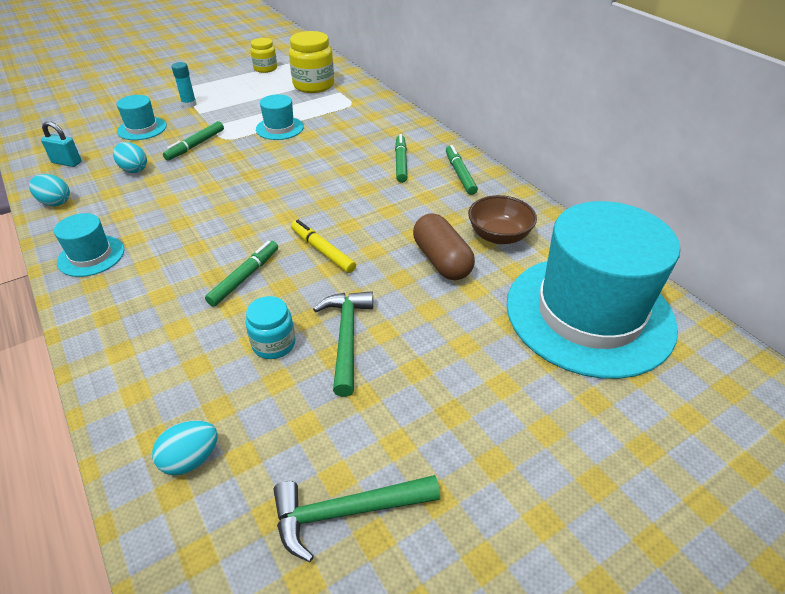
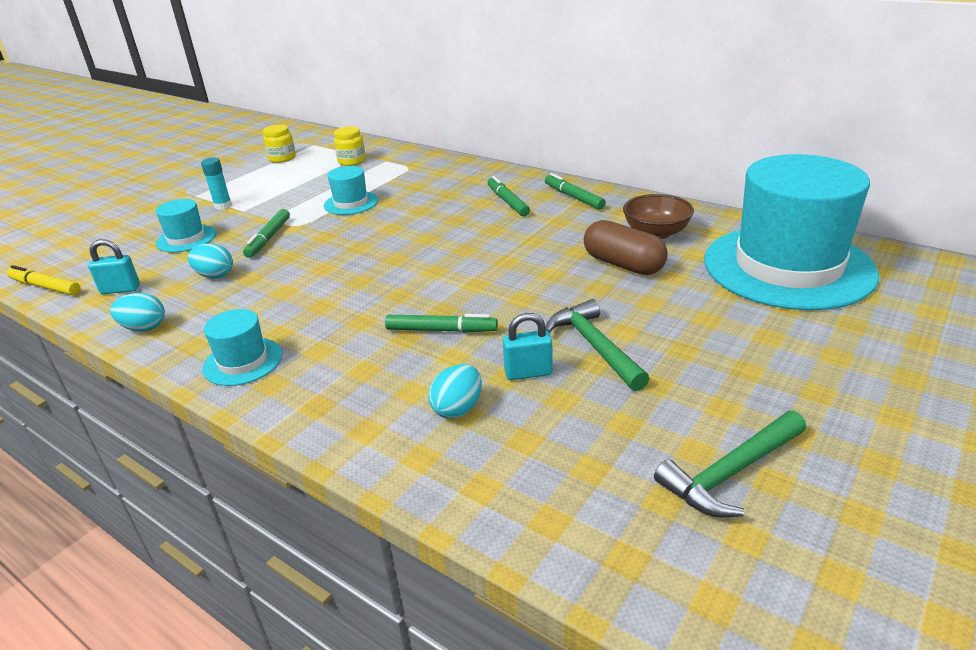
camera: 20 degrees left, 10 degrees down
(191, 459) = (539, 489): turquoise egg -> turquoise egg (457, 409)
(245, 277) = (441, 330): green marker -> green marker turned 90 degrees clockwise
(274, 344) = (528, 373): turquoise jar -> turquoise padlock
(313, 85) = (352, 161): yellow jar -> yellow jar, size x0.60
(322, 251) = (500, 288): yellow marker -> yellow marker (45, 287)

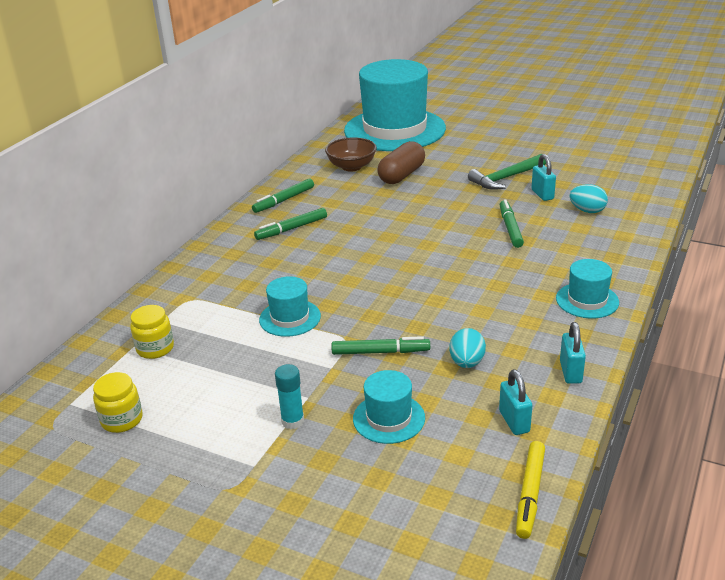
camera: 100 degrees left, 0 degrees up
(144, 328) = (570, 372): turquoise egg -> turquoise padlock
(731, 472) = (590, 145): green hammer -> none

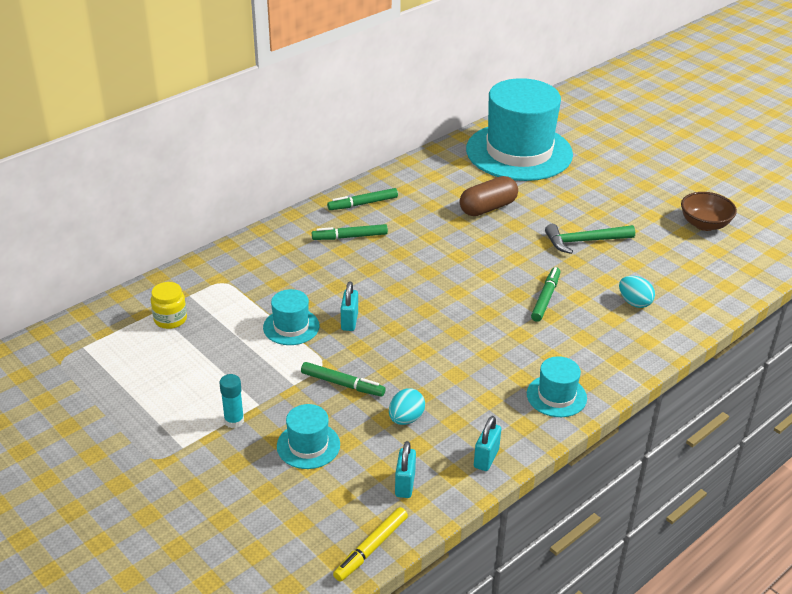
camera: 20 degrees right, 5 degrees up
(122, 420) = (111, 374): yellow jar -> none
(351, 166) = (448, 184): brown bowl -> brown bowl (704, 224)
(542, 194) = (605, 271): turquoise padlock -> turquoise padlock (349, 321)

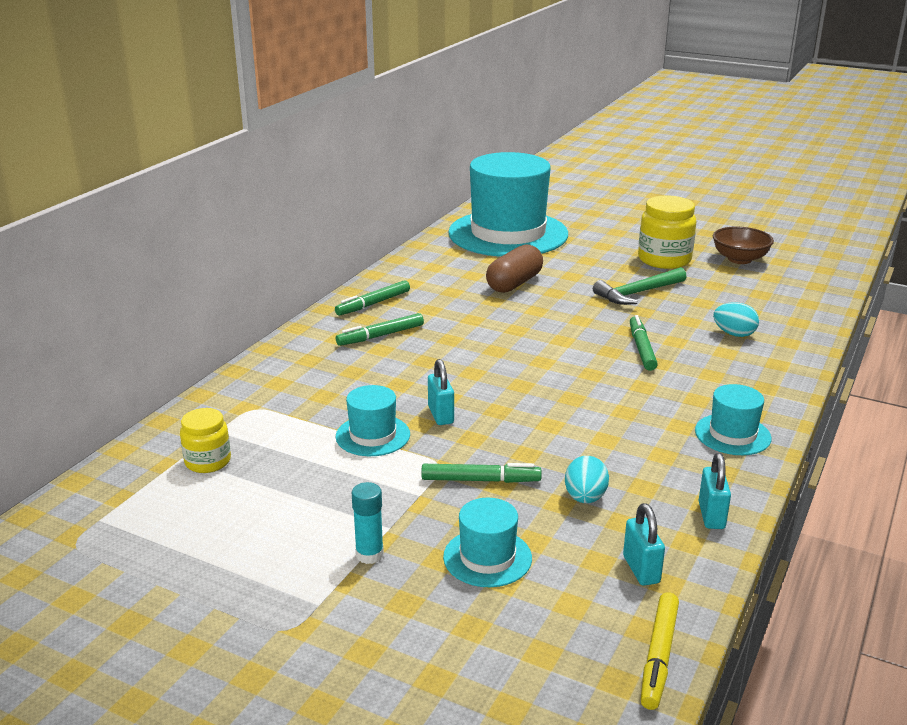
camera: 20 degrees left, 10 degrees down
(635, 210) = (664, 260): none -> yellow jar

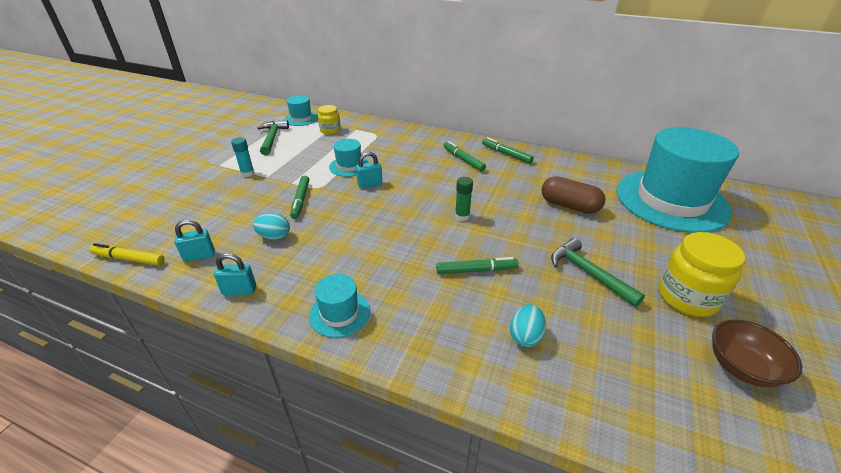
camera: 85 degrees right, 10 degrees up
(210, 539) = (272, 138): none -> green hammer
(487, 557) = (232, 205): turquoise hat -> turquoise hat (301, 119)
(534, 348) = (462, 216): none -> green glue stick

